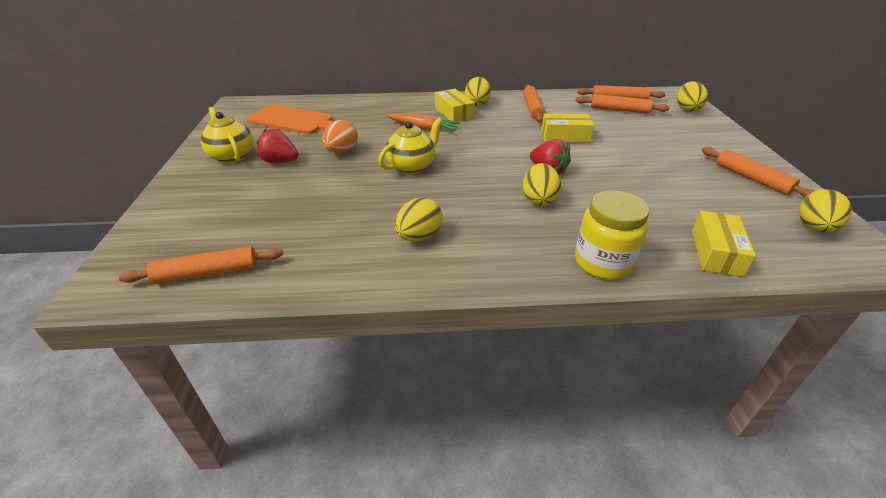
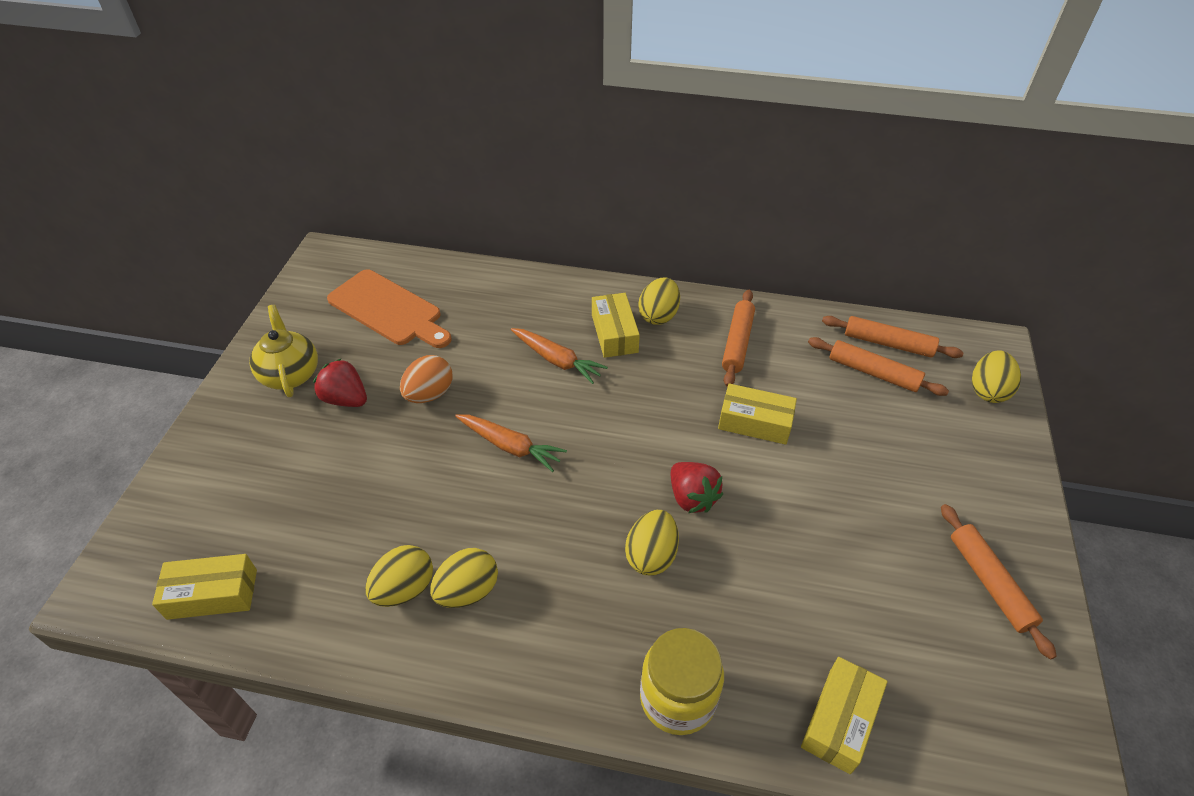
camera: 15 degrees right, 10 degrees up
(207, 273) = (212, 594): orange rolling pin -> yellow box
(412, 166) = (510, 446): yellow teapot -> orange carrot
(814, 228) = (1015, 709): yellow egg -> yellow egg (404, 589)

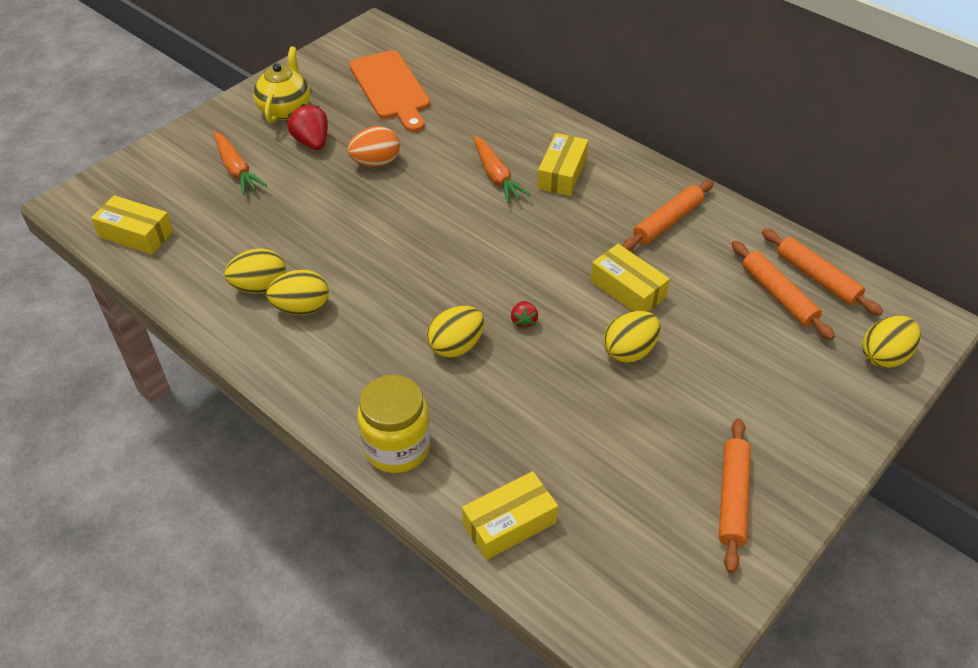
camera: 30 degrees right, 0 degrees up
(510, 446) = (408, 224): orange carrot -> orange carrot (236, 169)
(658, 315) = (613, 173): yellow egg -> yellow egg (629, 351)
(692, 497) = (523, 321): red strawberry -> red strawberry, size x0.56

